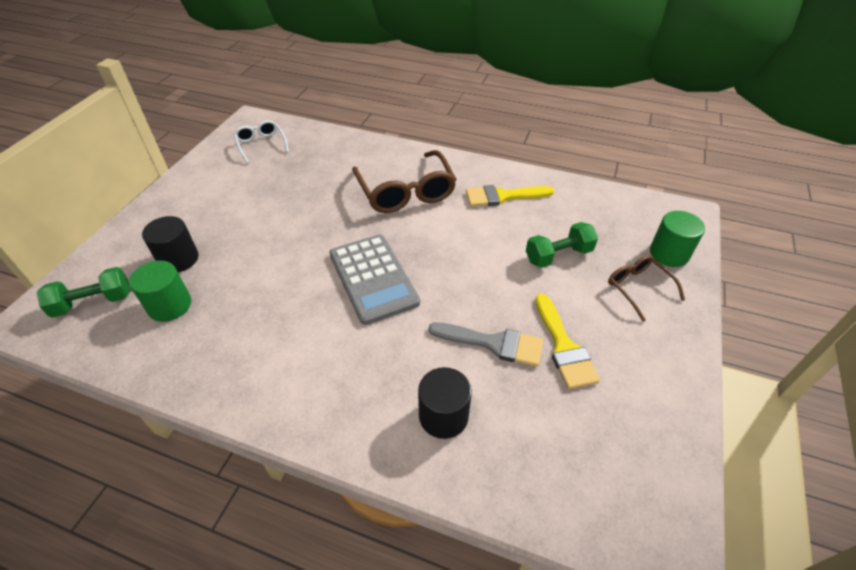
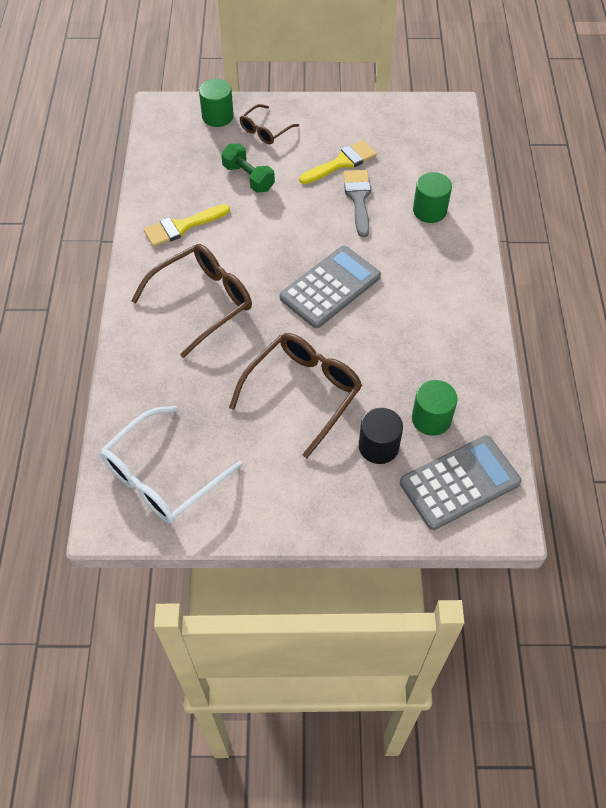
camera: 110 degrees left, 10 degrees up
(93, 302) = (459, 482): green dumbbell -> grey calculator
(261, 145) = (162, 476): white glasses -> white glasses, size x1.80
(270, 228) = (303, 392): none -> brown glasses
(443, 416) = (429, 210): black cylinder -> green cylinder
(502, 196) = (181, 227): yellow brush -> yellow brush turned 90 degrees clockwise

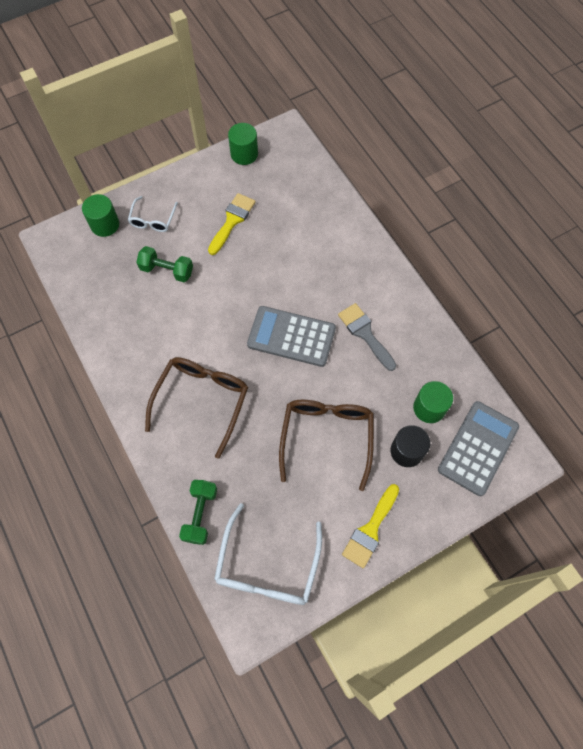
camera: 30 degrees left, 10 degrees up
(132, 397) = (200, 514): none -> green dumbbell
(181, 227) = (141, 342): yellow brush -> yellow brush (370, 530)
(265, 130) = (153, 220): brown glasses -> white glasses
(330, 287) = (291, 337): grey calculator -> grey calculator turned 90 degrees counterclockwise
(358, 198) = (264, 247): grey brush -> grey brush (365, 334)
(429, 210) = (324, 232): green cylinder -> green cylinder (244, 154)

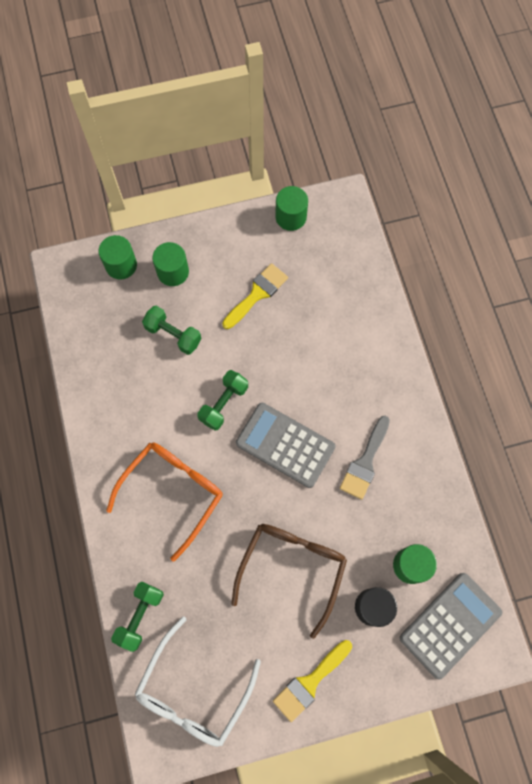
camera: 15 degrees right, 5 degrees up
(153, 220) = (173, 272): white glasses -> green cylinder
(202, 400) = (173, 492): brown glasses -> orange glasses
(227, 316) = (224, 404): none -> green dumbbell
(365, 334) = (365, 462): grey brush -> grey brush turned 135 degrees counterclockwise

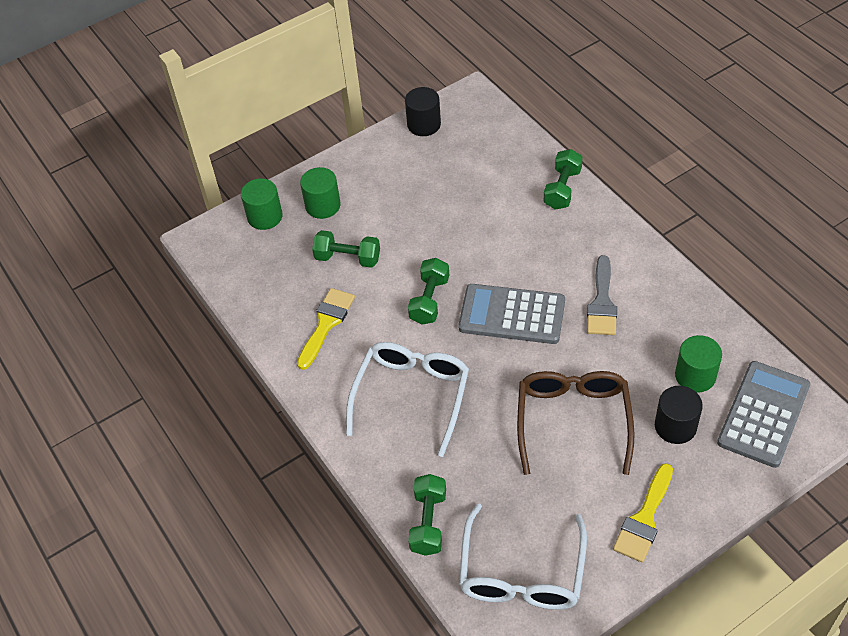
camera: 15 degrees left, 20 degrees down
(173, 492) = (412, 396): orange glasses -> white glasses
(257, 294) = (420, 197): yellow brush -> yellow brush (326, 323)
(291, 217) = (424, 125): green cylinder -> black cylinder
(381, 332) = (562, 189): none -> green dumbbell

